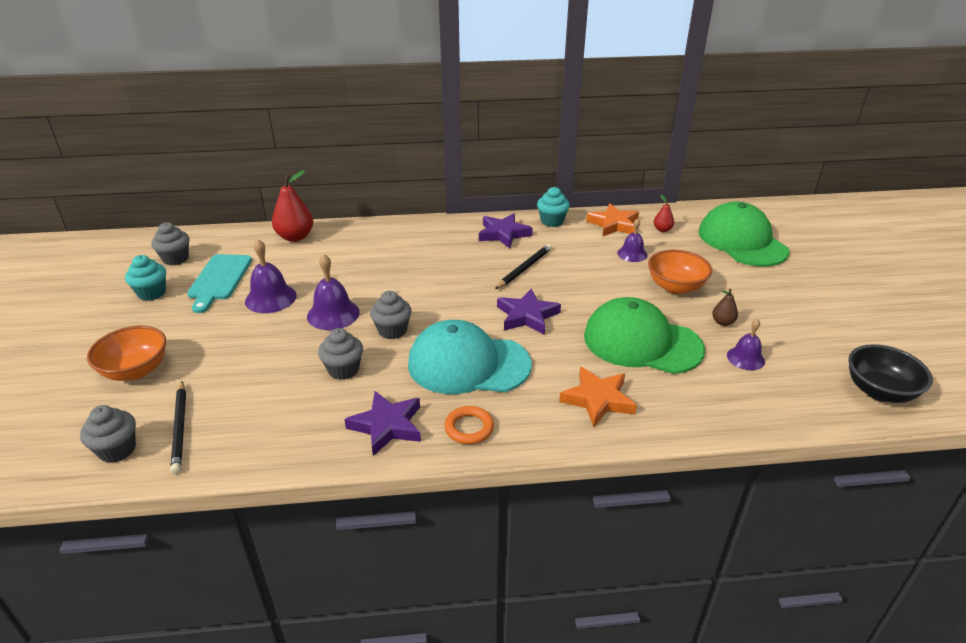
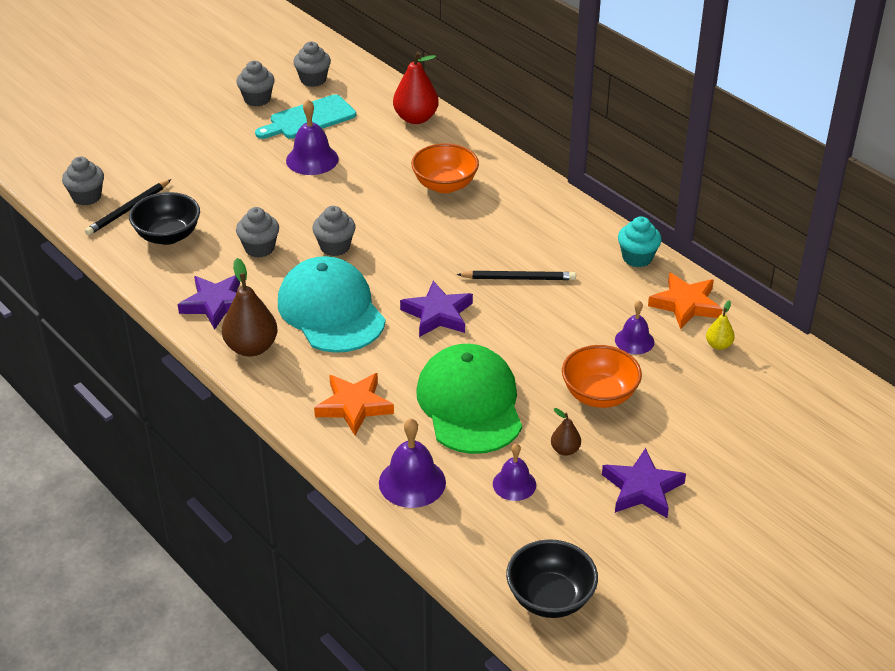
camera: 55 degrees right, 5 degrees up
(136, 370) = (165, 152): orange bowl -> orange bowl (445, 185)
(152, 293) = (257, 99): turquoise cupcake -> grey cupcake
(254, 417) = (168, 236): none -> black bowl
(333, 314) = (325, 203): purple bell -> purple bell (412, 482)
(469, 428) = (251, 347): orange ring -> brown pear
(503, 234) = (570, 236): purple star -> purple star (642, 489)
(662, 229) = (718, 345): red pear -> yellow pear
(742, 241) = (767, 417): green cap -> none

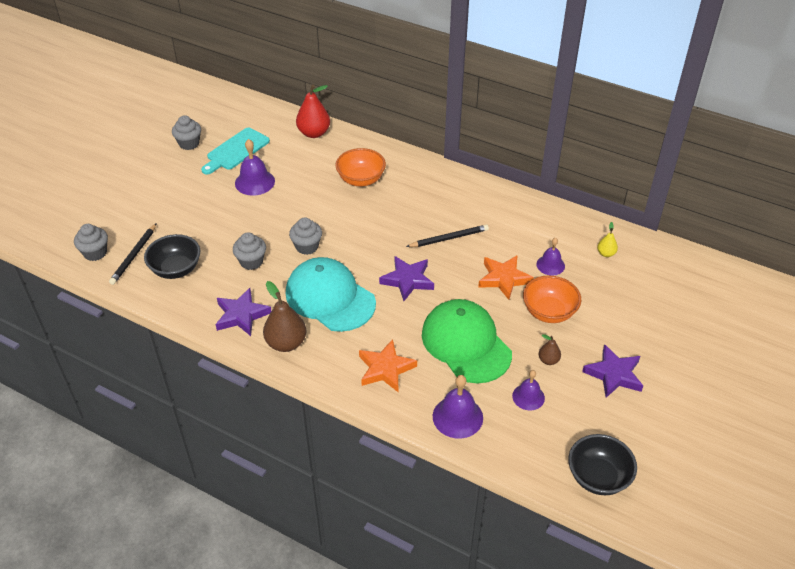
camera: 20 degrees left, 5 degrees up
(313, 80) = (223, 119): grey cupcake -> none
(637, 258) = (520, 203): turquoise cupcake -> none
(685, 304) = (569, 229): orange star -> orange star (504, 279)

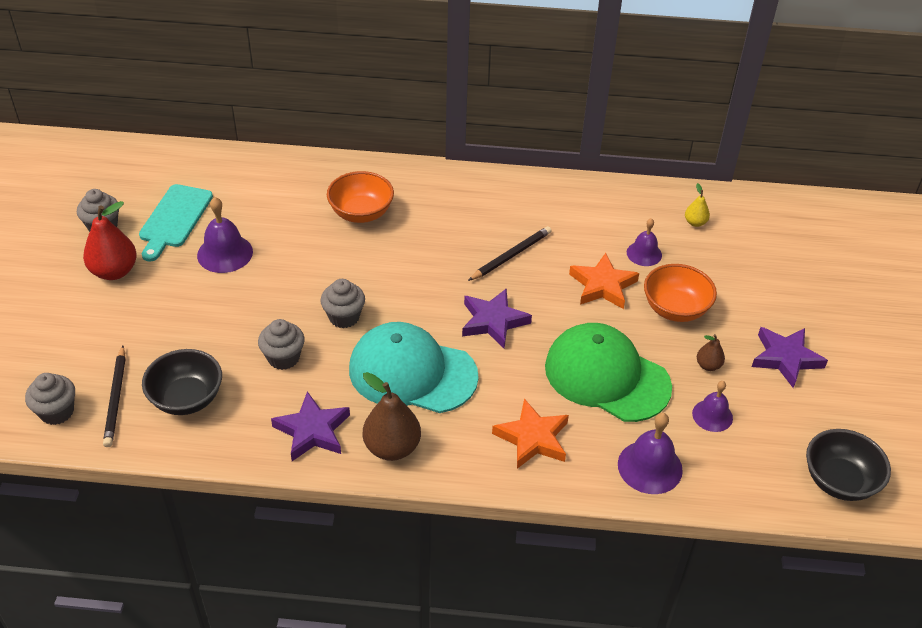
camera: 25 degrees left, 0 degrees up
(314, 133) = (265, 170): red pear -> red pear (114, 271)

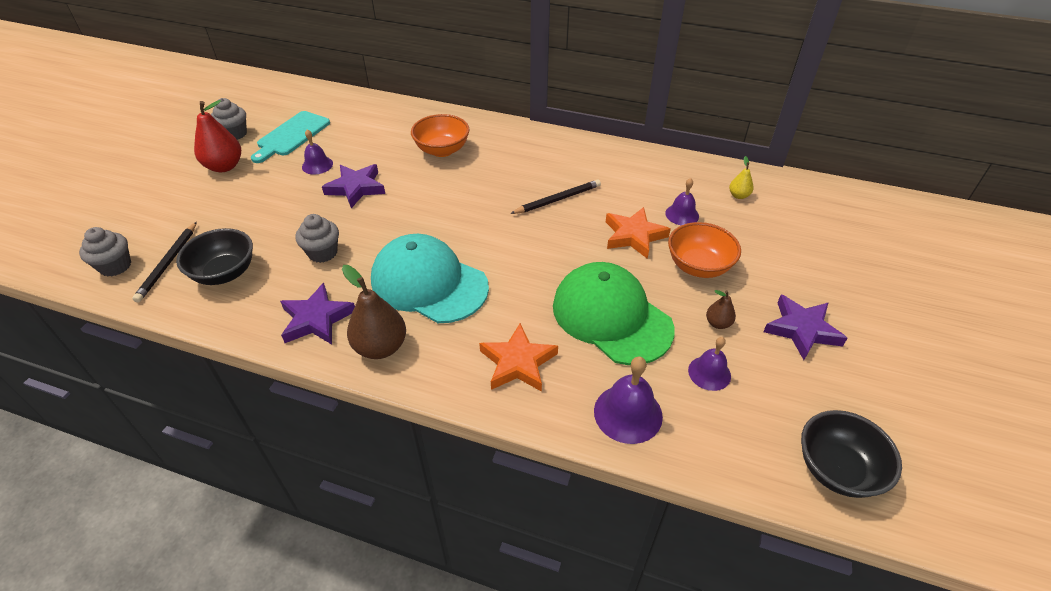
camera: 15 degrees right, 0 degrees up
(225, 253) = (317, 165): purple bell -> purple bell, size x0.65
(344, 317) = (390, 227): grey cupcake -> none
(493, 321) = (521, 251): purple star -> purple star (356, 188)

